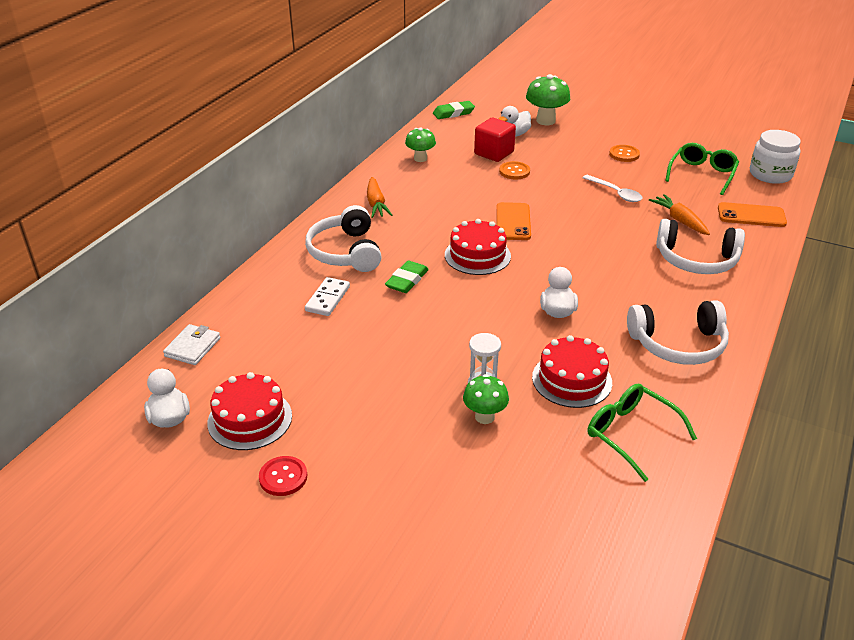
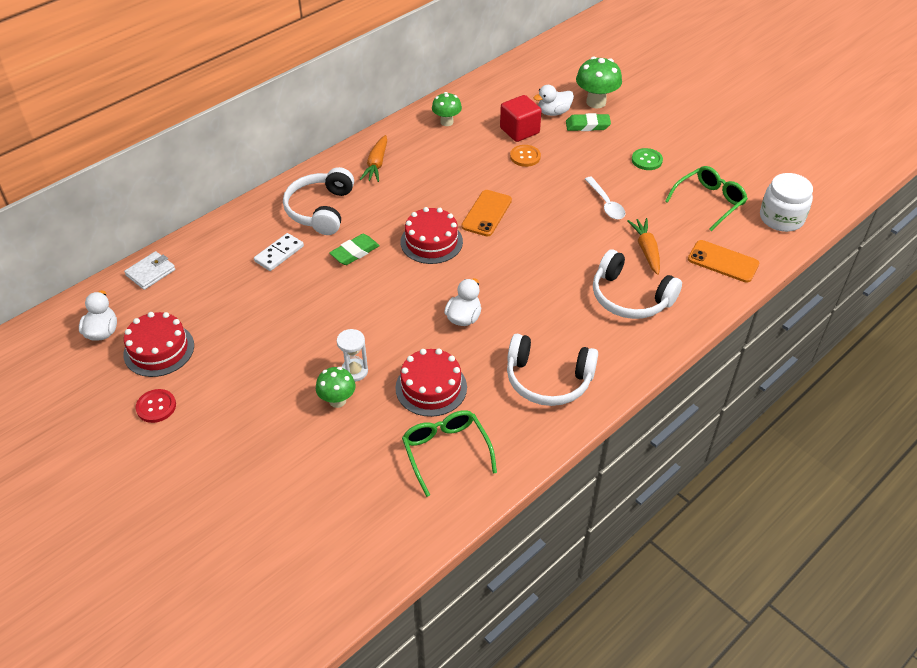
camera: 20 degrees right, 10 degrees up
(453, 113) = (511, 74): green eraser -> green eraser (587, 125)
(624, 154) = (646, 160): orange button -> green button

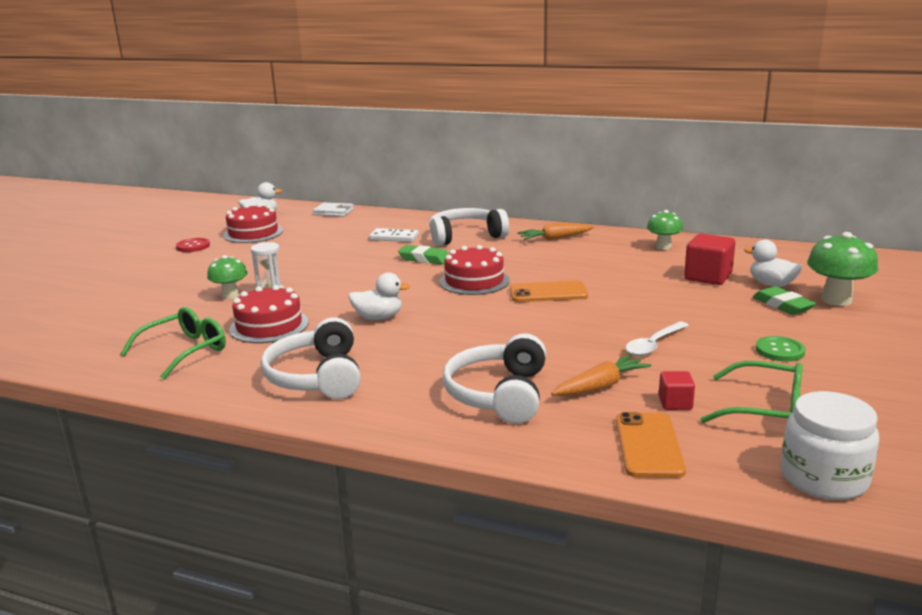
camera: 65 degrees right, 25 degrees down
(525, 157) = (668, 289): orange button -> none
(684, 230) = (675, 403): none -> red cube

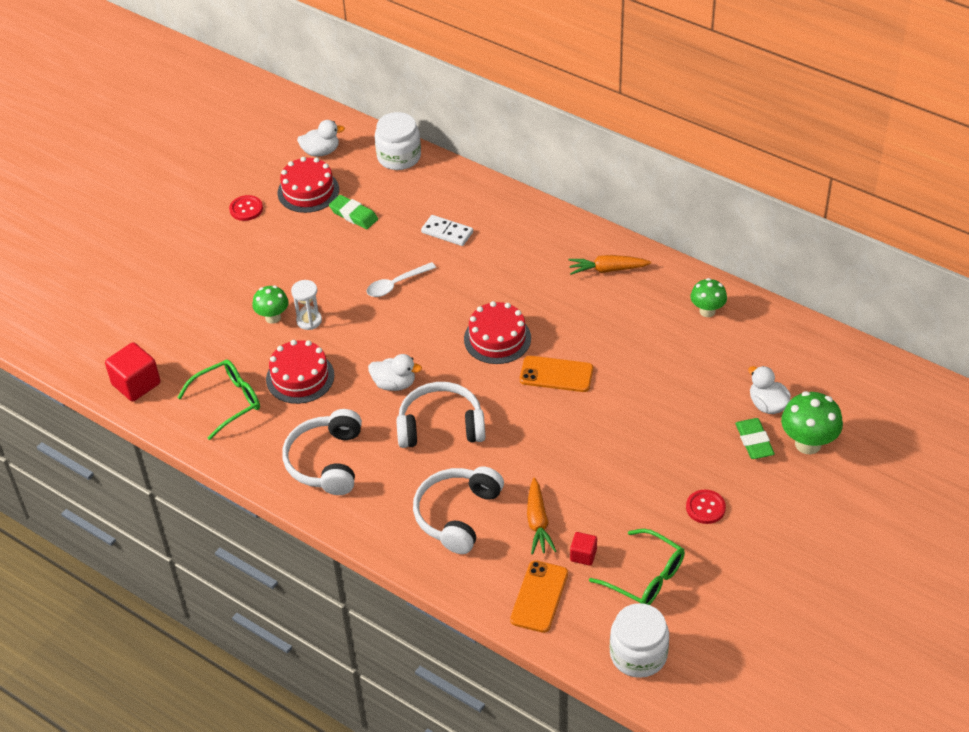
camera: 15 degrees right, 25 degrees up
(333, 212) = (399, 157): white wallet -> white jar
(424, 259) = (464, 285): green eraser -> green eraser (353, 215)
(465, 236) = (519, 245): white headphones -> white headphones (441, 426)
(600, 386) = (538, 522): orange carrot -> orange carrot turned 105 degrees clockwise
(653, 345) = (607, 477): white spoon -> white spoon (396, 284)
(708, 277) = (716, 378): red cube -> red cube (136, 384)
(779, 350) = (705, 508): green button -> red button

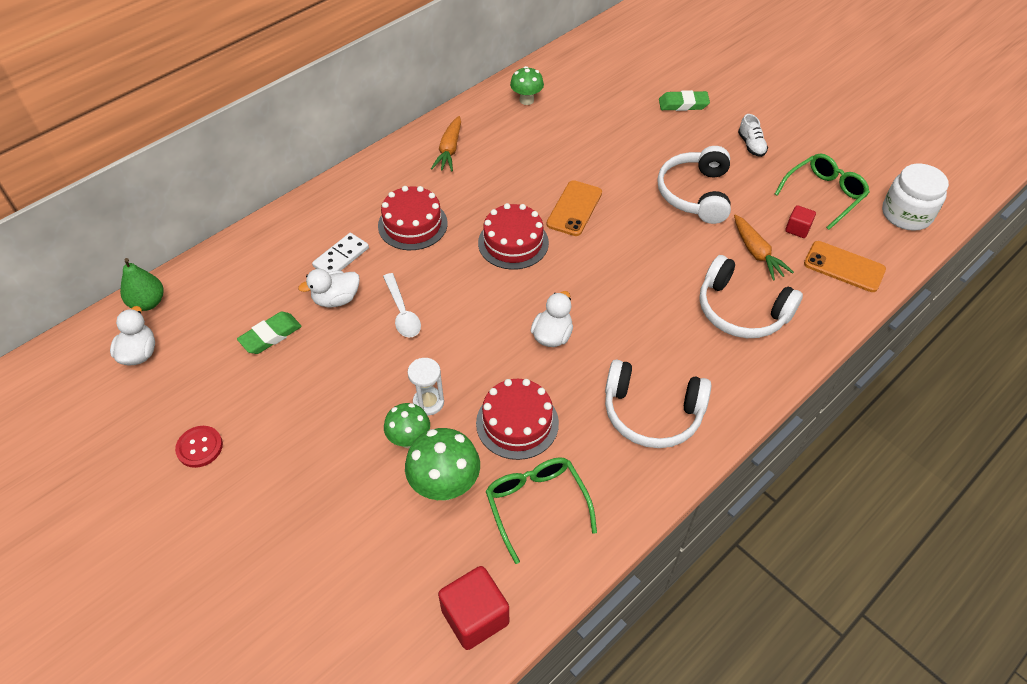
camera: 80 degrees left, 5 degrees up
(308, 191) = (203, 375): red cake -> red cake (412, 224)
(369, 139) = (148, 303): none -> green pear
(399, 157) = (195, 280): white jar -> none
(441, 426) = (621, 305): white headphones -> white headphones (695, 194)
(538, 522) = (756, 253): orange carrot -> orange carrot turned 60 degrees clockwise
(705, 508) = (751, 145): red button -> white shoe
(767, 405) = (644, 89): white duck -> white duck (336, 299)
(808, 444) = (691, 77): green mushroom -> green mushroom (445, 486)

